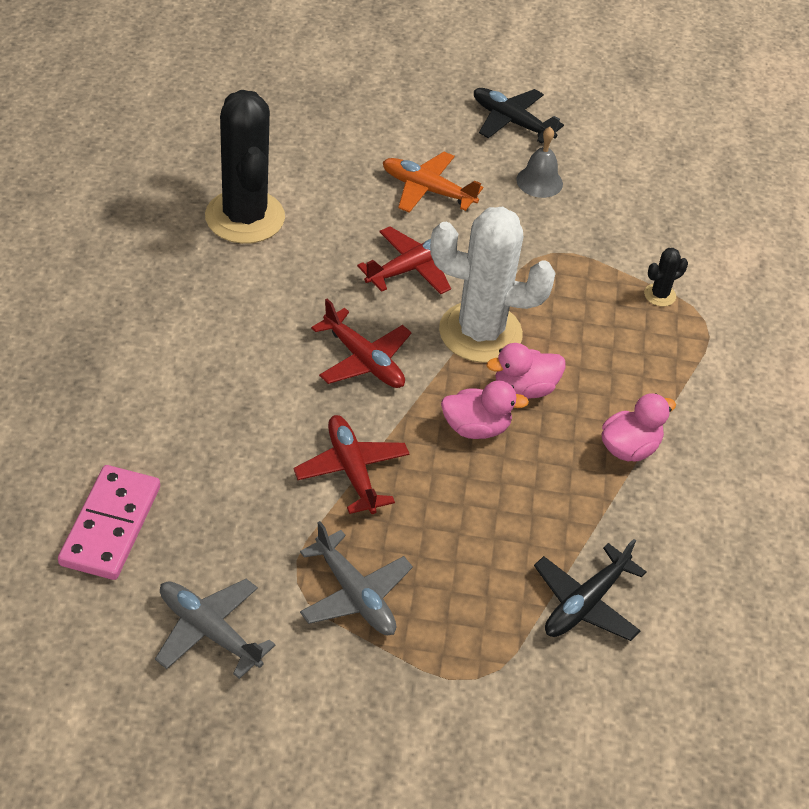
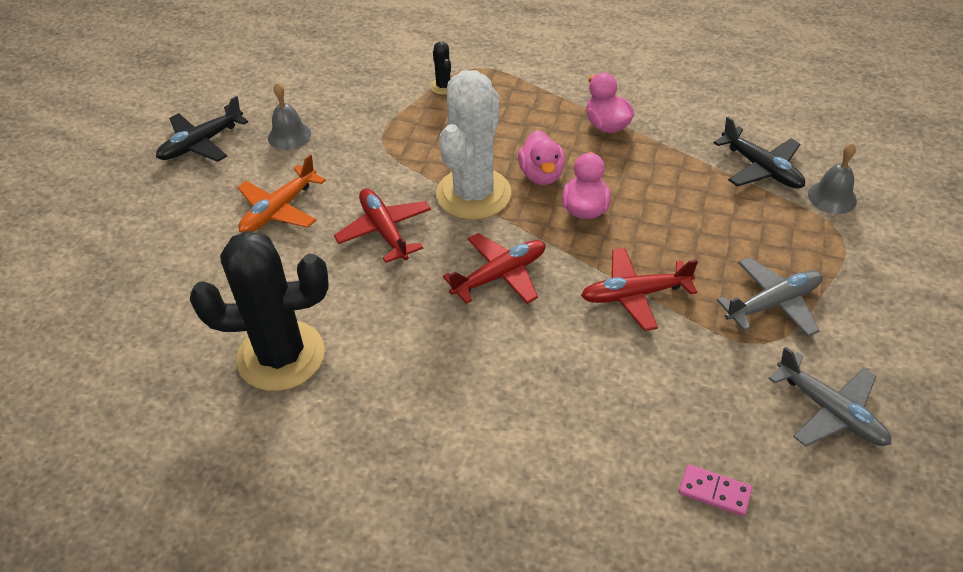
camera: 75 degrees left, 0 degrees up
(111, 526) = (714, 491): pink domino -> pink domino, size x0.52
(209, 631) = (830, 411): grey plane -> grey plane turned 90 degrees counterclockwise
(546, 676) = (832, 197): none -> grey bell

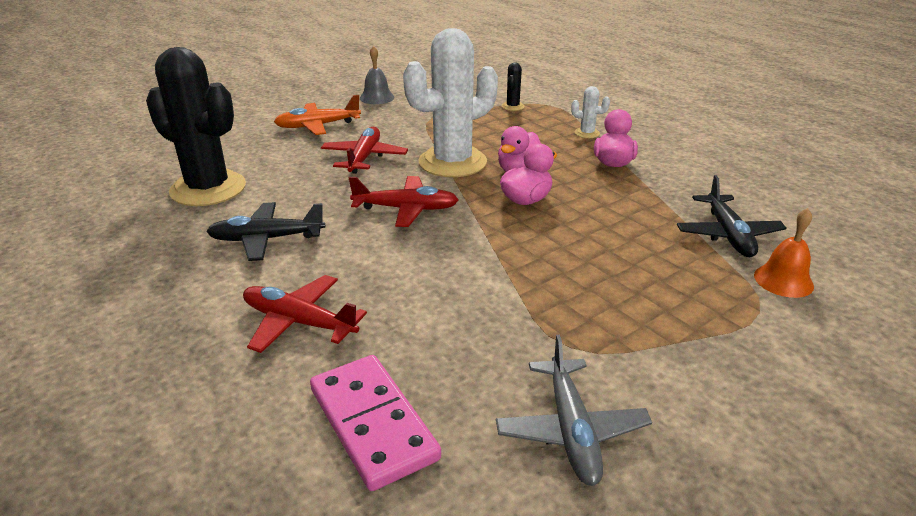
camera: 35 degrees right, 15 degrees down
(201, 143) = (322, 85): black plane -> black plane (266, 239)
(548, 95) = (587, 133): none -> white cactus
(634, 294) = (494, 263): red plane -> red plane (299, 322)
(714, 491) = (373, 423): pink domino -> pink domino, size x1.93
(773, 303) = (617, 324): grey plane -> none
(832, 197) = (783, 280): grey bell -> orange bell

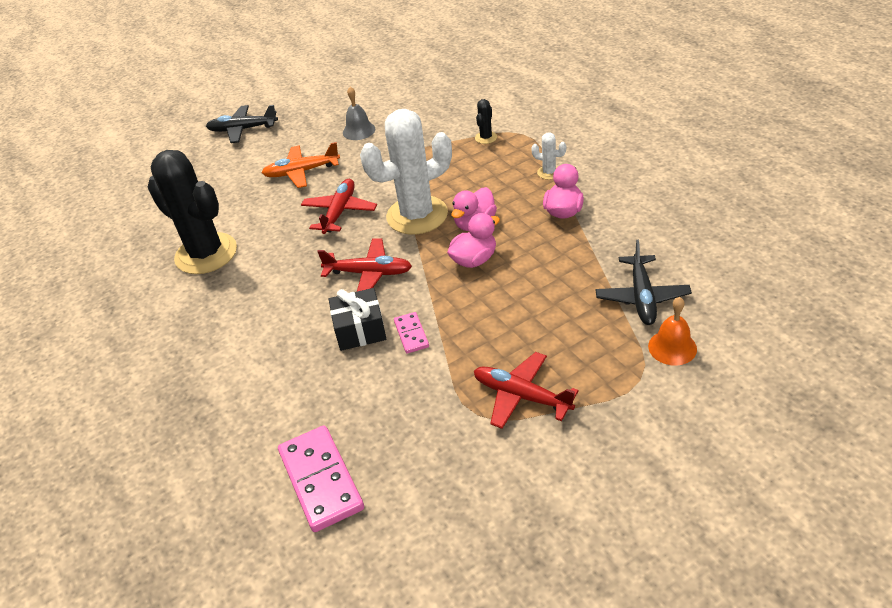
camera: 10 degrees right, 10 degrees up
(266, 239) = (252, 309): black plane -> black plane (243, 129)
(299, 322) = (274, 392): red plane -> red plane (521, 396)
(403, 260) = (360, 330): none -> black gift
(467, 265) = (411, 334): none -> pink domino
(571, 430) = (460, 487): grey plane -> none

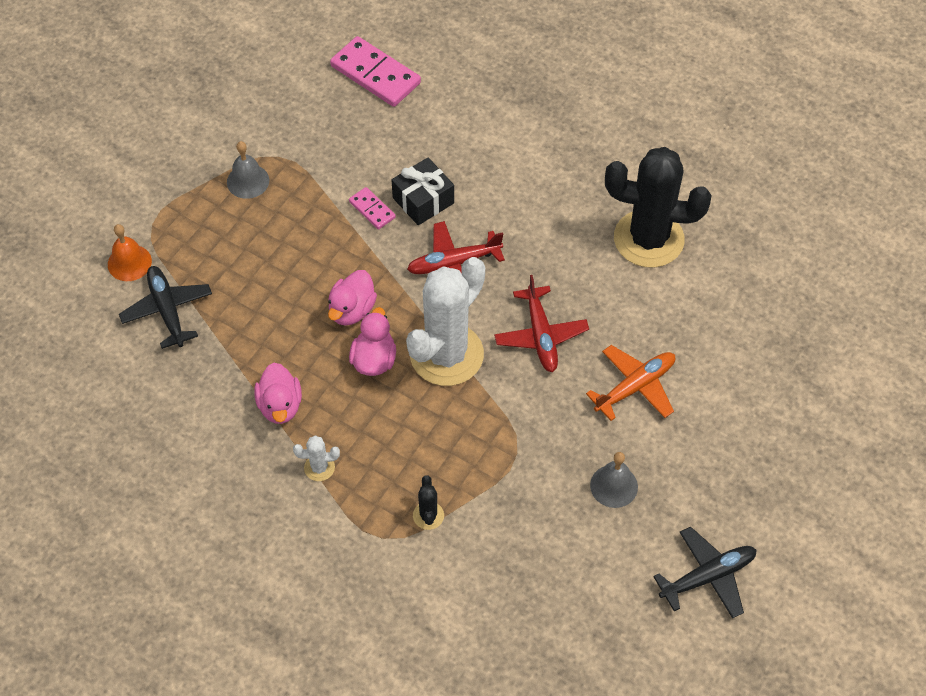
camera: 150 degrees right, 15 degrees up
(243, 129) = (783, 446): black plane -> black plane (708, 577)
(521, 396) = (248, 181): red plane -> grey bell

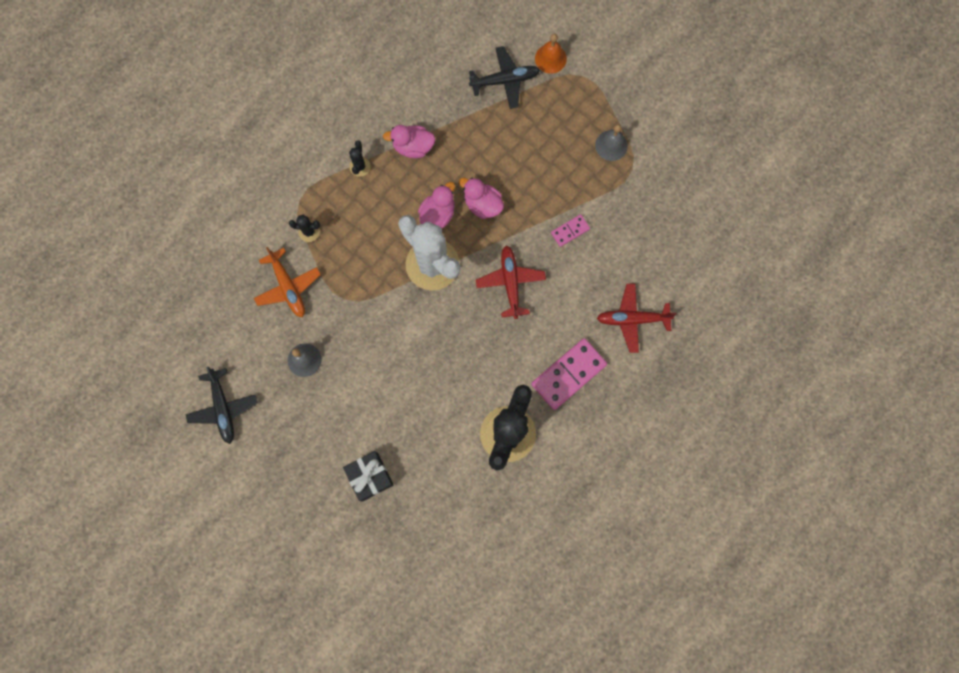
camera: 100 degrees right, 20 degrees up
(319, 468) = (360, 166): white cactus -> black cactus
(374, 360) = (438, 214): pink duck -> pink duck turned 75 degrees counterclockwise
(375, 75) = (703, 252): pink domino -> pink domino (568, 374)
(423, 200) = (572, 270): black gift -> black gift (370, 476)
(540, 335) = (436, 334): red plane -> red plane (632, 319)
(635, 387) = (379, 393): orange plane -> orange plane (288, 287)

